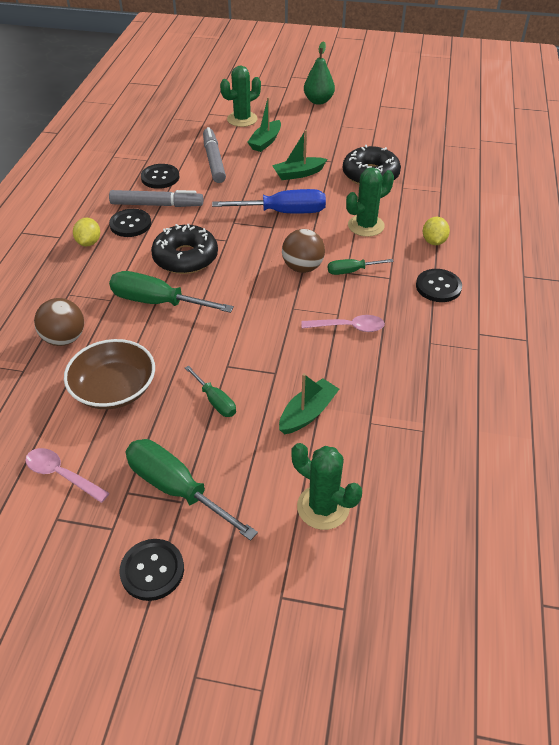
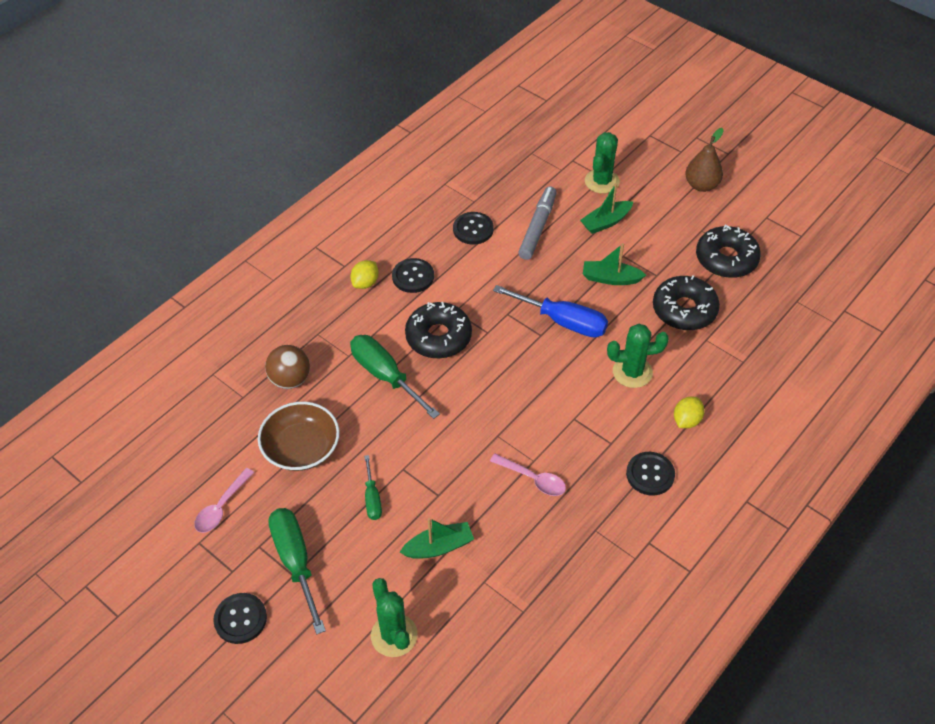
camera: 30 degrees right, 5 degrees up
(61, 475) = (221, 507): pink spoon -> pink spoon turned 120 degrees counterclockwise
(157, 205) = (450, 263): grey marker -> none
(242, 119) = (602, 181): green cactus -> green cactus turned 60 degrees counterclockwise
(302, 267) = (537, 395): brown ball -> none
(318, 101) = (701, 185): green pear -> brown pear
(351, 271) = (579, 419): green screwdriver -> none
(373, 136) = (726, 259): none -> black donut

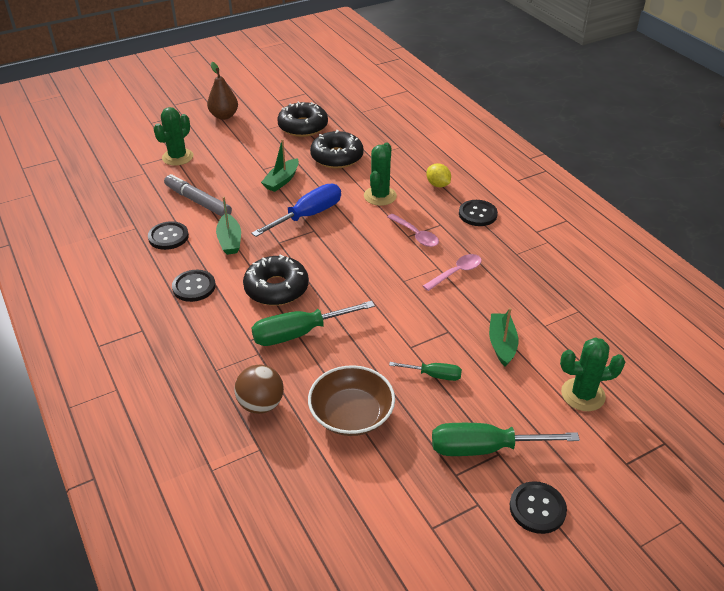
camera: 70 degrees left, 10 degrees down
(221, 507) = (395, 497): pink spoon -> pink spoon (416, 235)
(365, 283) = (176, 320): yellow lemon -> none
(602, 181) = (177, 157): green cactus -> green cactus turned 75 degrees clockwise
(606, 222) = (222, 167): green boat -> green boat (230, 240)

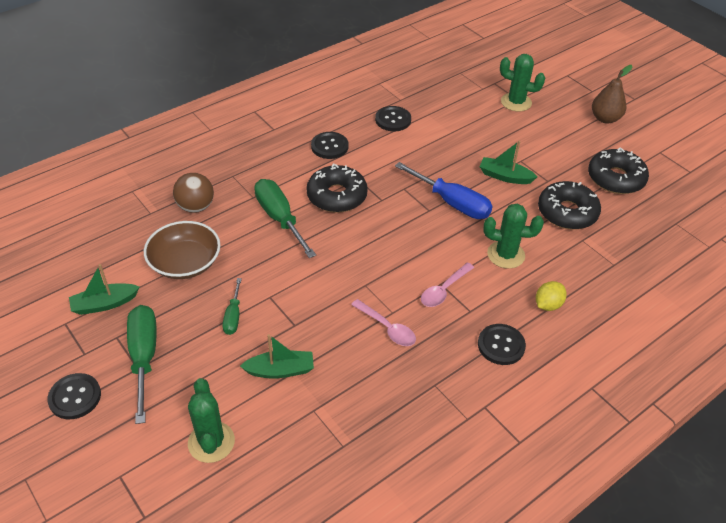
camera: 80 degrees right, 5 degrees up
(198, 201) = (450, 127): grey marker -> none
(230, 240) = (397, 157): green boat -> green boat (104, 304)

